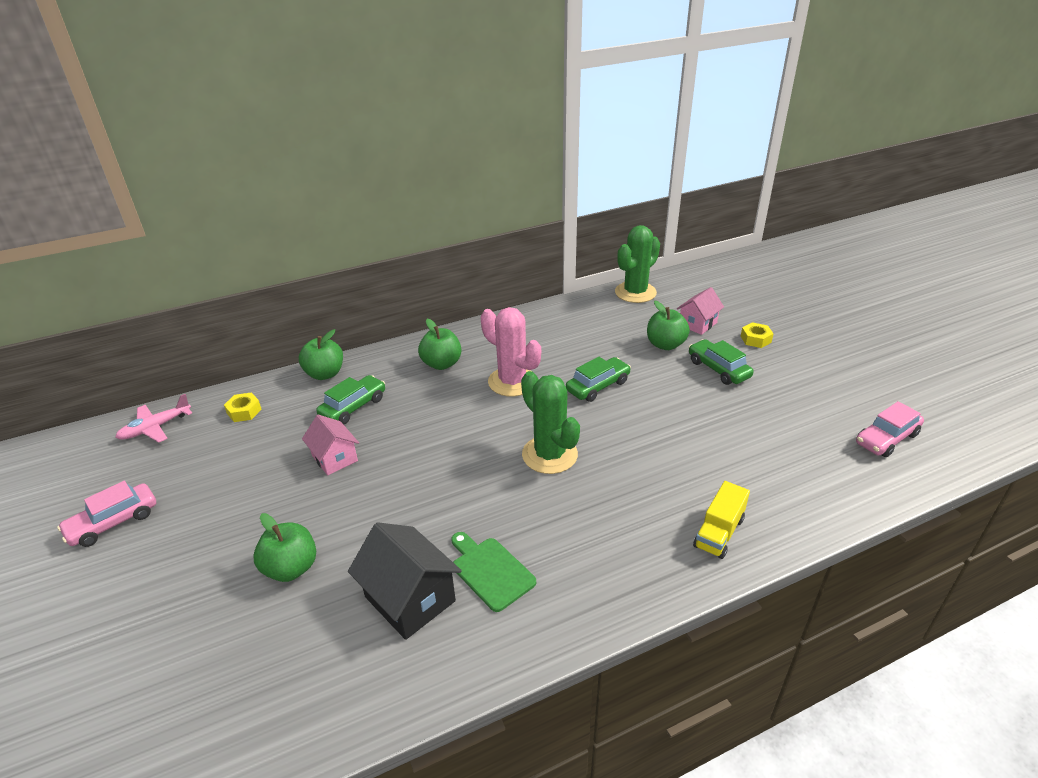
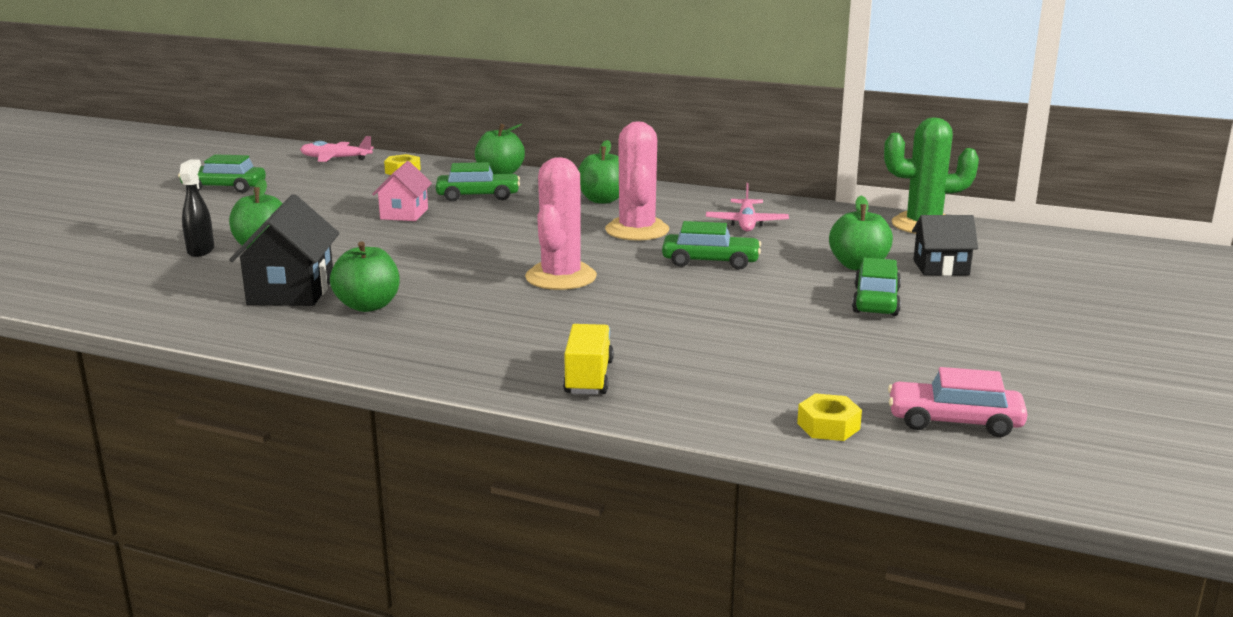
camera: 45 degrees right, 15 degrees down
(113, 522) = (224, 187): pink car -> green car
(245, 610) = (201, 250): none -> black spray bottle
(490, 571) = (368, 306): green cutting board -> green apple
(549, 455) = (561, 277): green cactus -> pink cactus
(556, 339) = (746, 223): none -> pink plane
(697, 324) = (941, 267): pink house -> black house
(718, 532) = (589, 377): yellow truck -> yellow truck turned 105 degrees clockwise
(755, 339) = (987, 302): yellow nut -> yellow nut (828, 426)

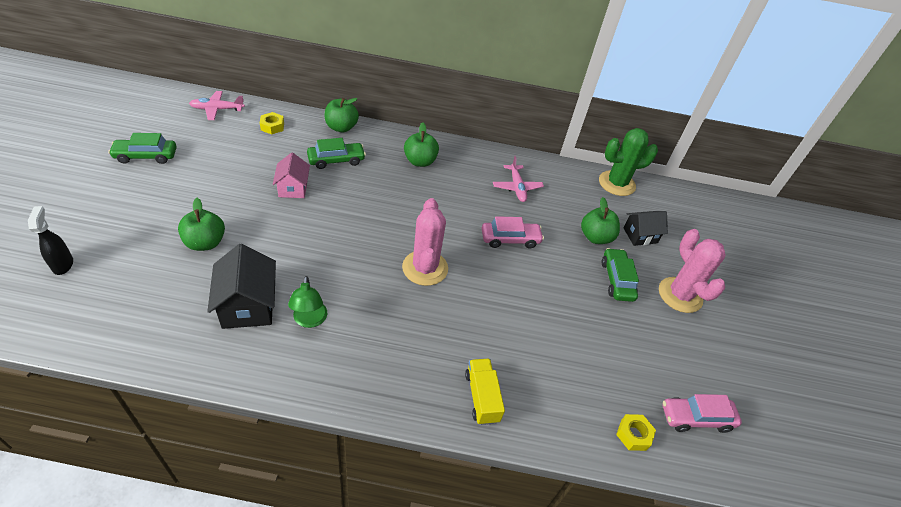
camera: 20 degrees left, 25 degrees up
(201, 250) = (160, 252): black spray bottle -> black spray bottle (63, 264)
(368, 306) = (309, 320): green apple -> green lamp
(637, 230) = (453, 201): pink cactus -> pink cactus (680, 295)
(710, 262) = (510, 239): green car -> pink car

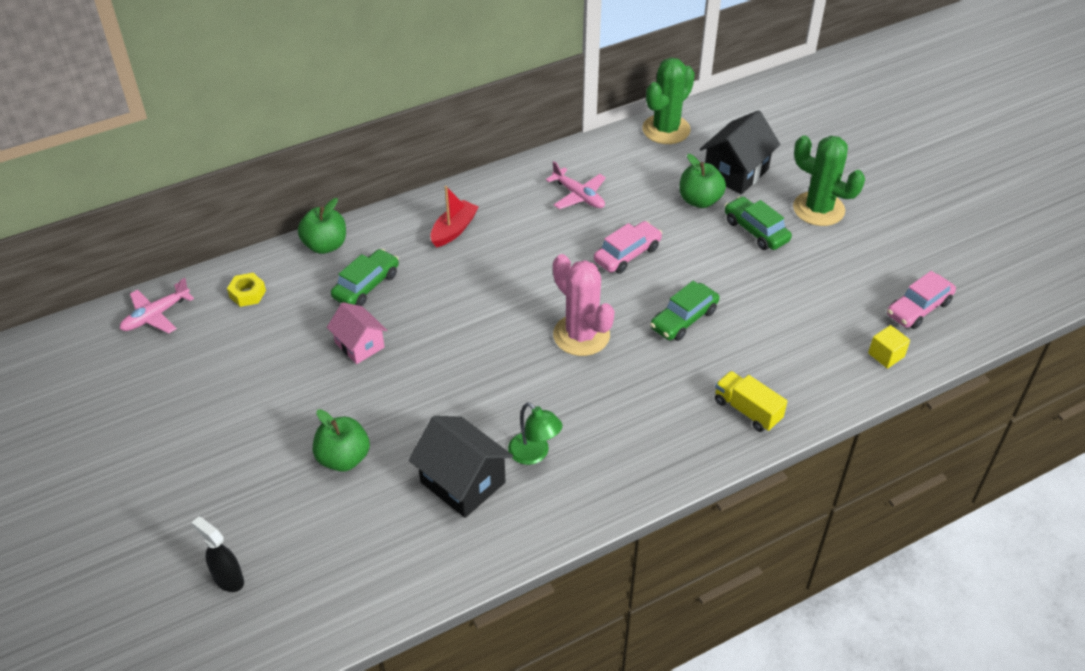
camera: 30 degrees left, 0 degrees up
(146, 156) = (151, 420): green car -> green car (683, 319)
(420, 161) = (454, 230): green apple -> red boat
(633, 435) = (886, 355): yellow nut -> yellow cube
(640, 235) = (736, 172): black house -> black house, size x1.53
(680, 295) = (818, 209): pink cactus -> green cactus

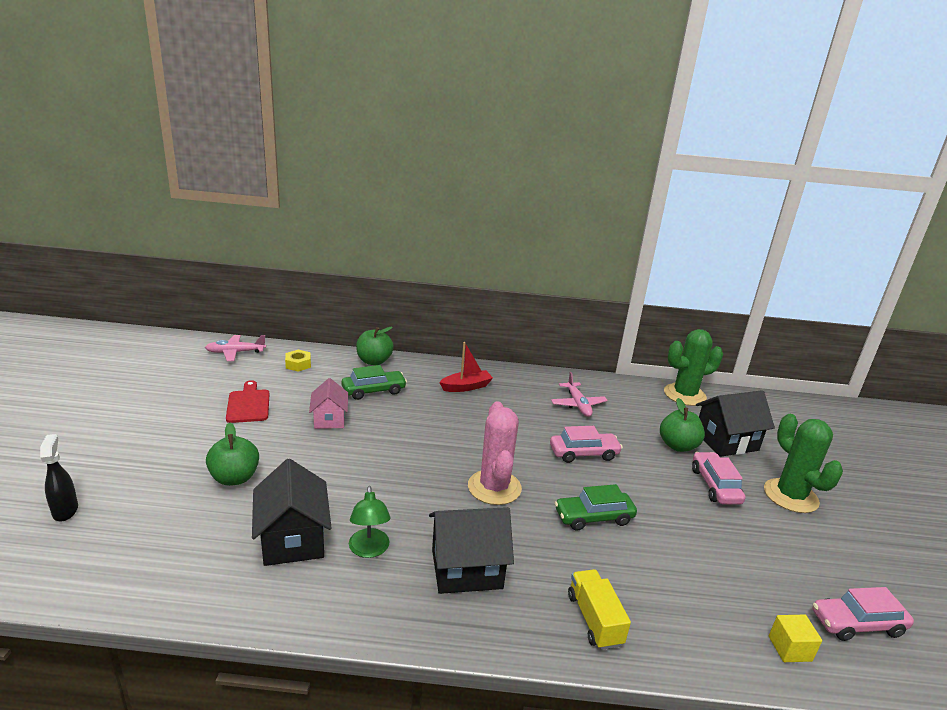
camera: 30 degrees right, 20 degrees down
(256, 373) = (248, 404): none -> red cutting board
(624, 425) = (466, 569): none -> black house
(756, 230) = (715, 485): green car -> pink car

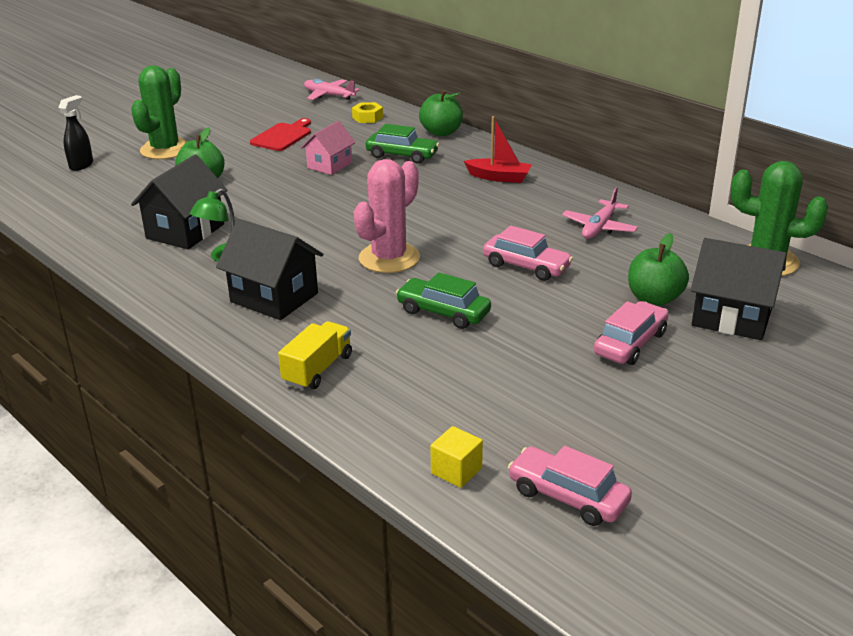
camera: 45 degrees right, 5 degrees up
(790, 496) = (714, 388): green cactus -> green cactus (165, 149)

